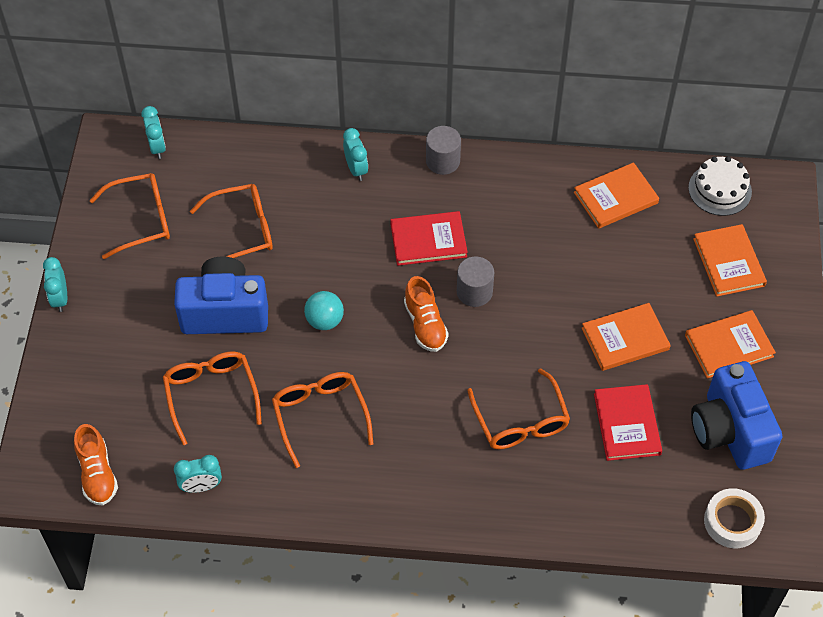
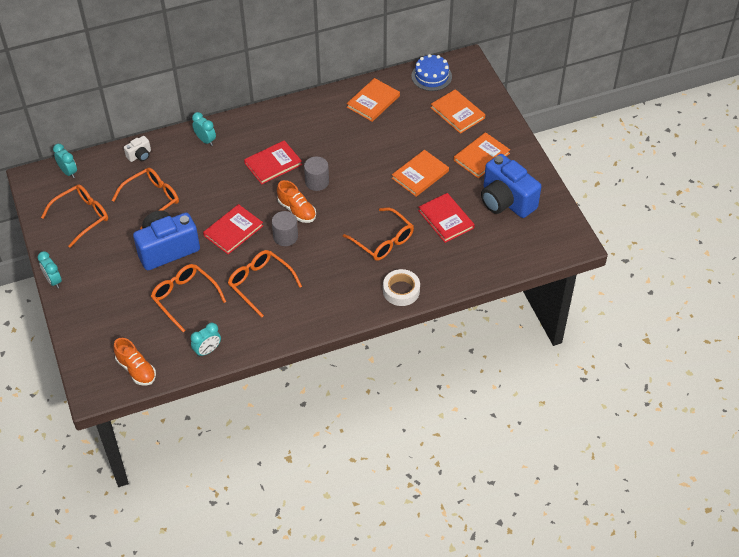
camera: 25 degrees left, 5 degrees down
(259, 158) = (140, 155): none -> white camera
(324, 320) = (233, 231): turquoise ball -> red book
(443, 161) = (257, 117): grey cylinder -> grey cylinder (285, 237)
(720, 189) = (431, 76): white cake -> blue cake
(732, 521) = (533, 247): white tape -> white tape (401, 290)

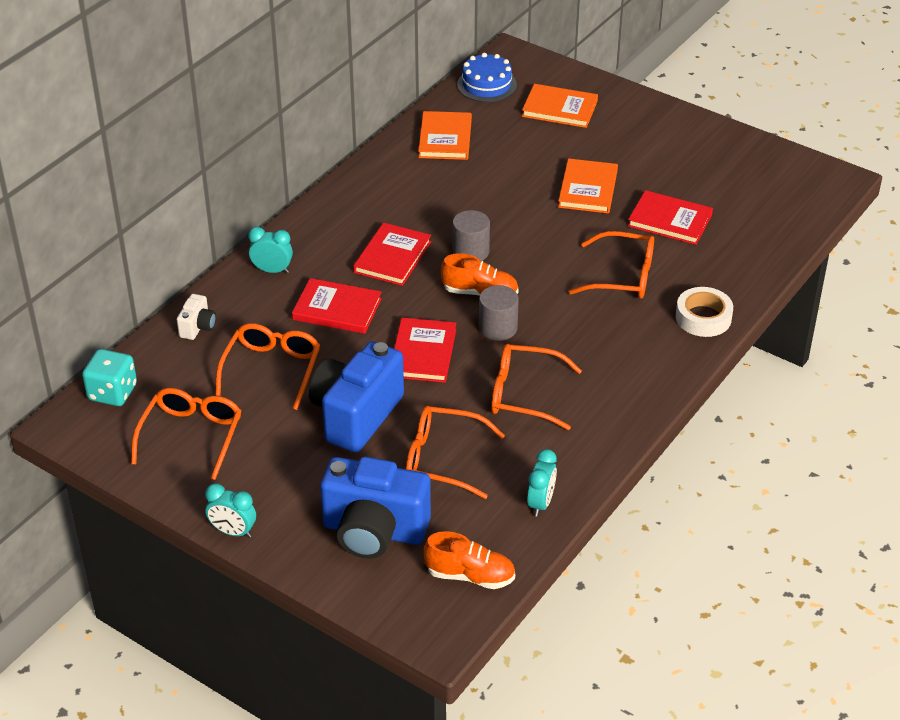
camera: 35 degrees left, 10 degrees down
(68, 172) = (112, 392): turquoise clock -> turquoise dice
(216, 181) = (337, 309): none -> red book
(481, 157) = (637, 140): orange book -> none
(506, 201) = (716, 172): blue camera -> blue camera (374, 531)

